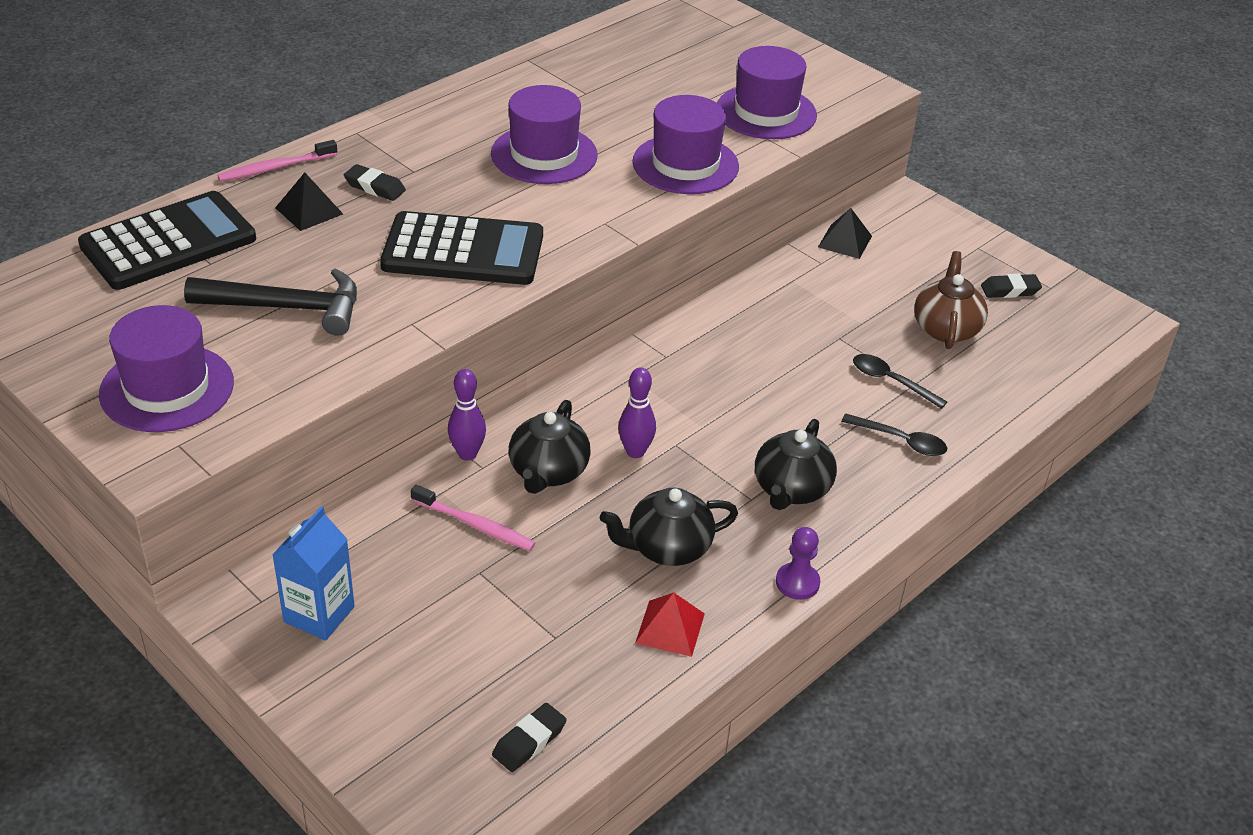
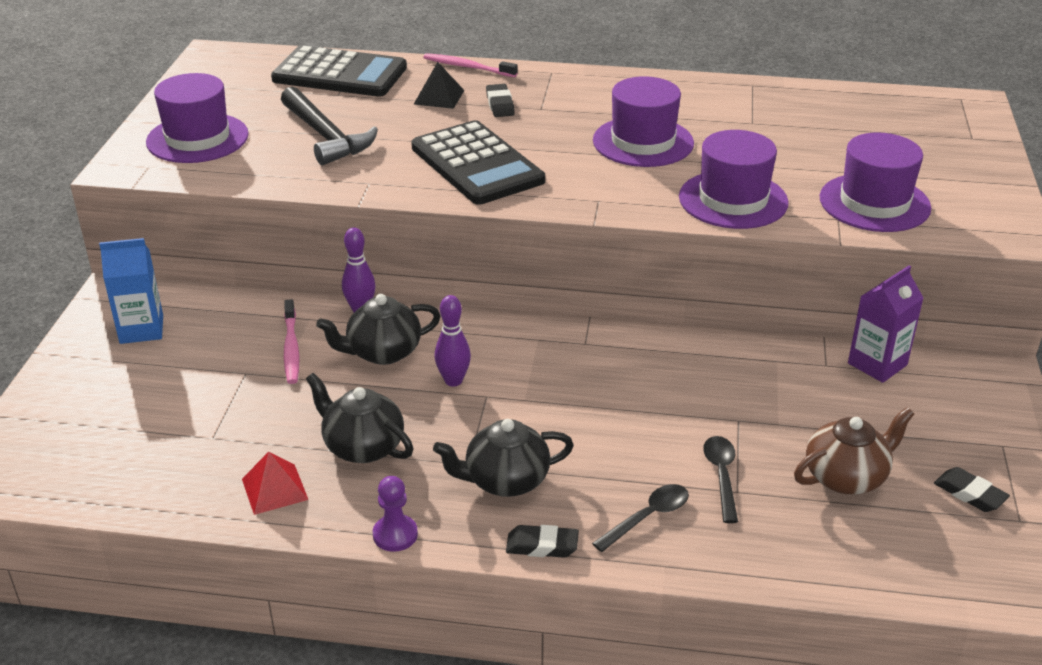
camera: 55 degrees right, 5 degrees down
(529, 741) = (97, 475): black eraser -> black eraser (542, 546)
(845, 241) = (877, 364): black pyramid -> purple carton
(901, 441) = (647, 517): black spoon -> black spoon turned 120 degrees counterclockwise

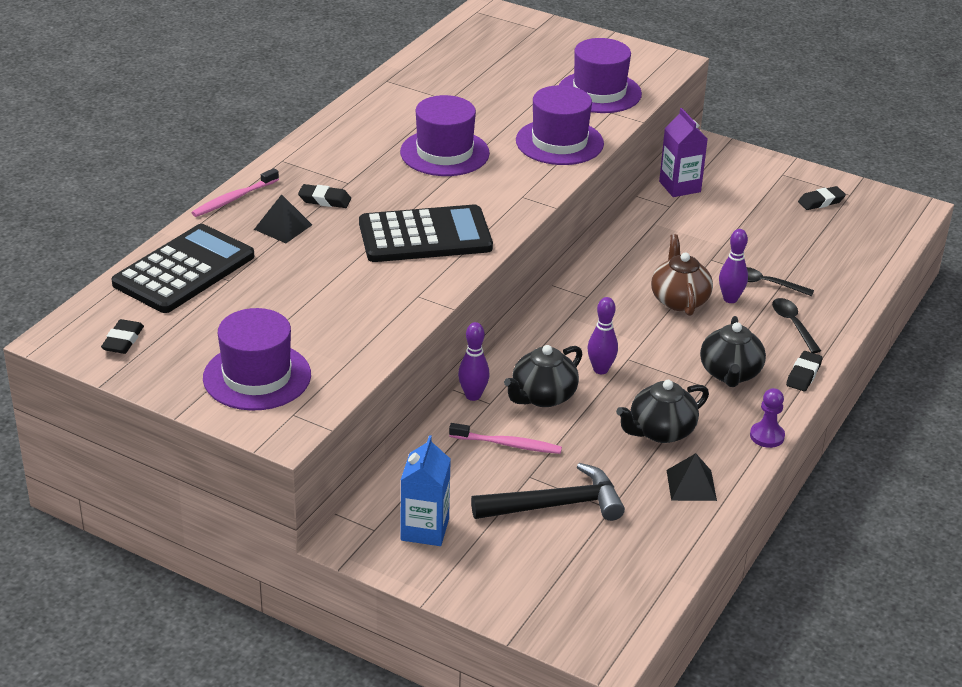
camera: 70 degrees left, 0 degrees up
(223, 75) = (123, 341): none -> black eraser
(274, 489) = (691, 485): red pyramid -> black pyramid
(326, 136) = (313, 302): black hammer -> black hammer (556, 505)
(382, 352) = (542, 397): black teapot -> black teapot turned 45 degrees clockwise
(663, 452) = (730, 299): none -> purple bowling pin
(846, 477) = (787, 238): brown teapot -> brown teapot (679, 300)

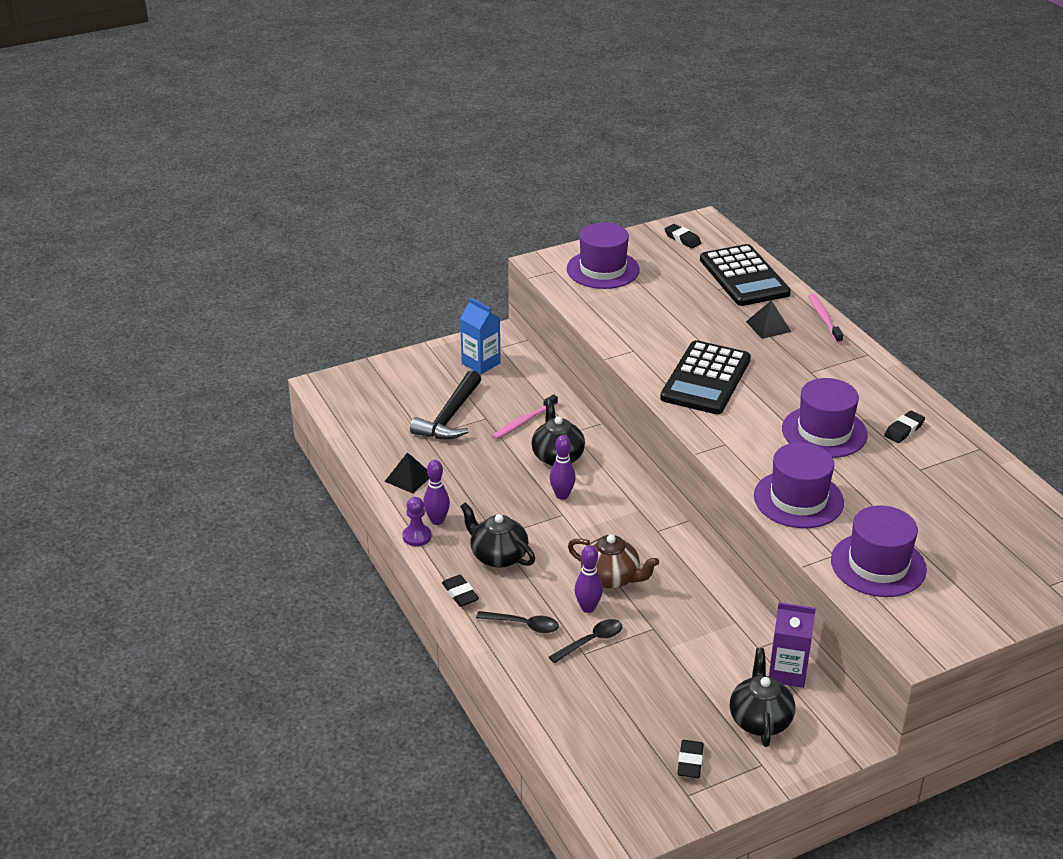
camera: 125 degrees right, 0 degrees up
(324, 200) = (792, 354): black eraser -> black eraser (904, 430)
(473, 396) = (586, 428): purple bowling pin -> purple bowling pin (437, 520)
(660, 431) = (471, 490): black teapot -> black teapot (760, 719)

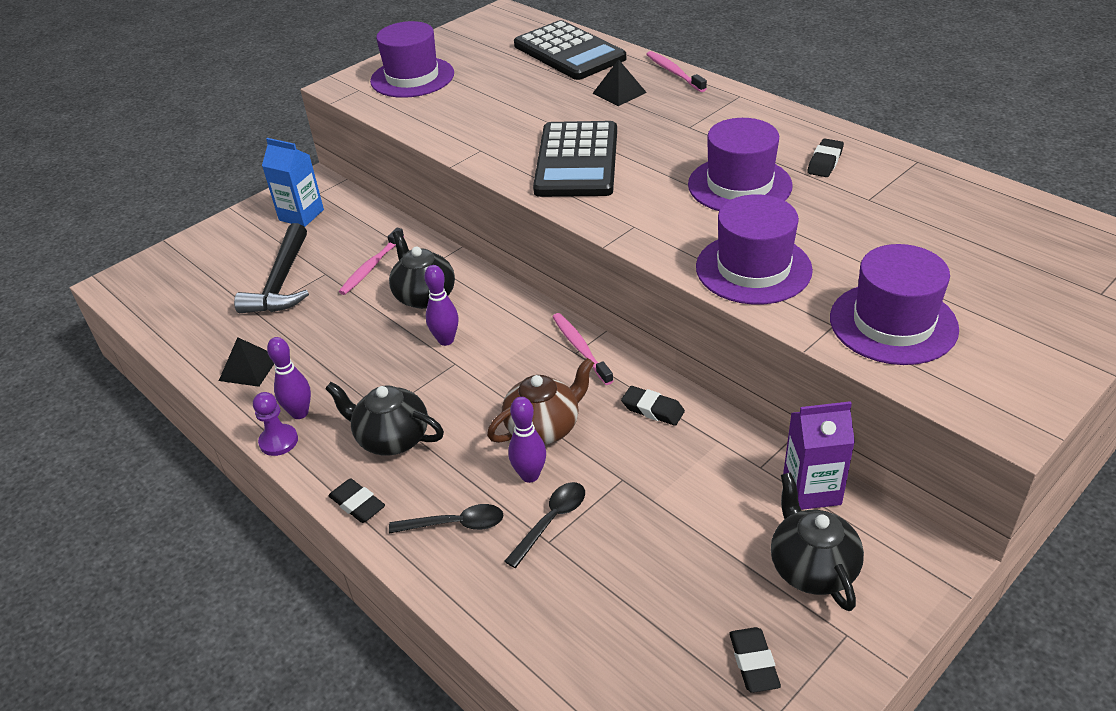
camera: 15 degrees left, 5 degrees up
(611, 578) = (544, 427): brown teapot -> brown teapot turned 45 degrees counterclockwise
(662, 529) = (580, 348): none -> pink toothbrush
(682, 239) = (487, 32): black eraser -> black eraser (652, 409)

